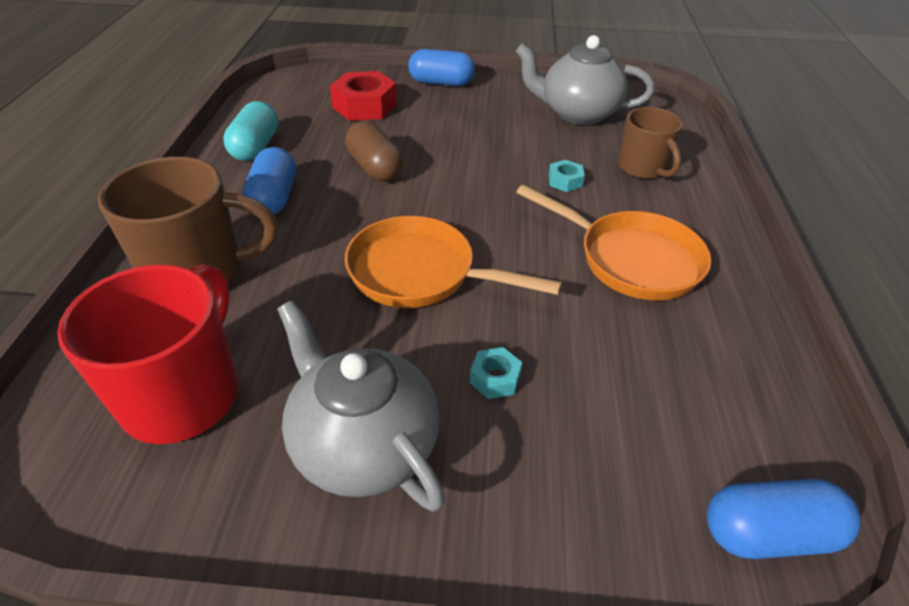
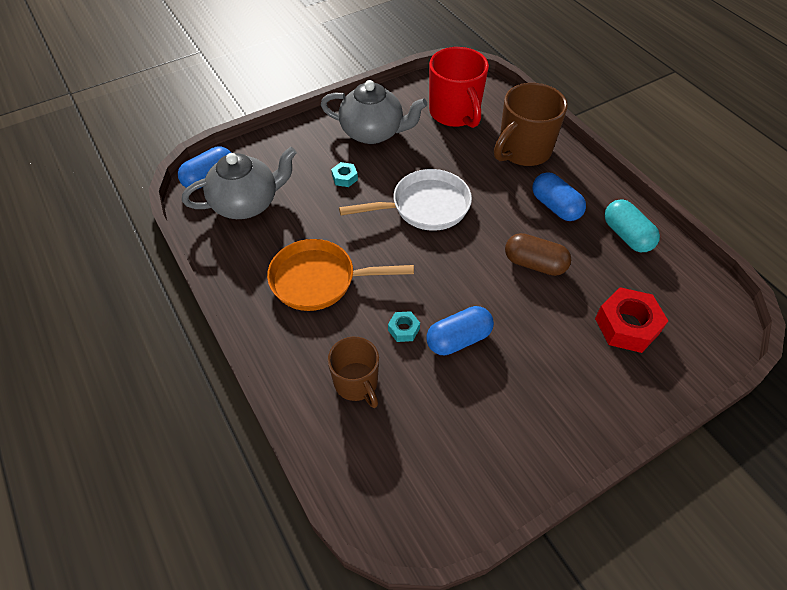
camera: 145 degrees right, 10 degrees up
(420, 273) = (425, 207): orange pan -> white pan
(441, 83) = (616, 407): blue capsule -> blue capsule (458, 339)
(577, 113) = (458, 437): grey teapot -> grey teapot (246, 203)
(643, 168) = (356, 383): brown mug -> brown mug turned 150 degrees counterclockwise

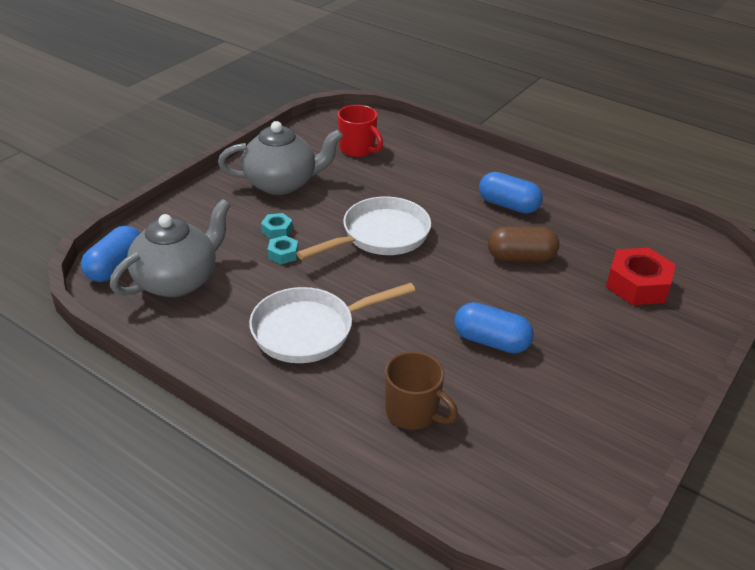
camera: 25 degrees left, 15 degrees down
(319, 280) = (310, 330): orange pan -> white pan
(403, 329) = (430, 349): turquoise nut -> turquoise nut (283, 254)
(455, 113) = (358, 149): red mug -> red mug, size x0.63
(458, 339) = (491, 341): blue capsule -> blue capsule turned 75 degrees clockwise
(523, 151) = (447, 166): brown mug -> none
(626, 235) = (588, 213): turquoise capsule -> none

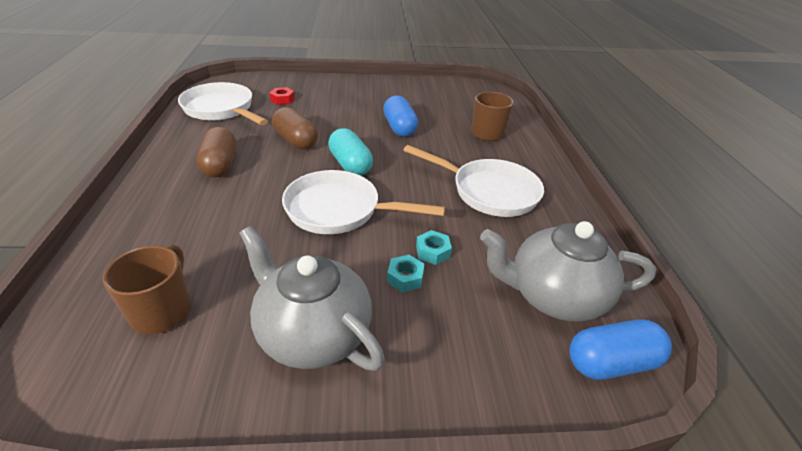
camera: 130 degrees left, 0 degrees up
(358, 149) = (162, 310): red mug -> brown mug
(443, 270) = (350, 165): none -> turquoise capsule
(508, 205) = (220, 165): blue capsule -> brown capsule
(634, 236) = (221, 109): none -> white pan
(637, 285) = (282, 100): red nut -> red nut, size x0.50

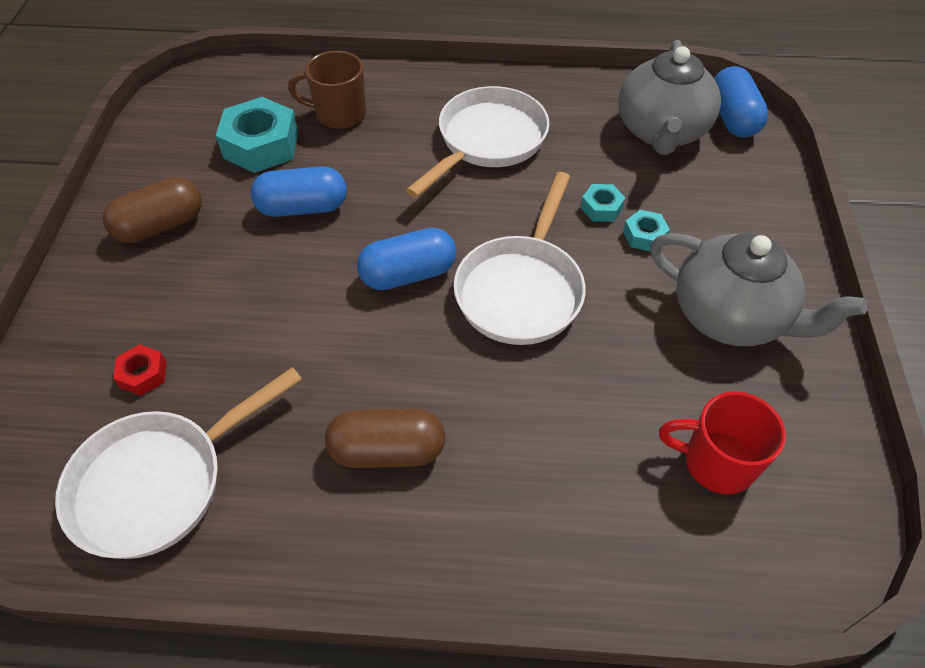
camera: 80 degrees left, 15 degrees up
(162, 310) = (716, 462): brown mug -> red mug
(296, 141) = (320, 345): brown capsule -> brown capsule (161, 226)
(312, 333) = (730, 316): grey teapot -> grey teapot turned 105 degrees counterclockwise
(350, 165) = (408, 274): turquoise capsule -> blue capsule
(447, 112) = (261, 145): none -> turquoise nut

